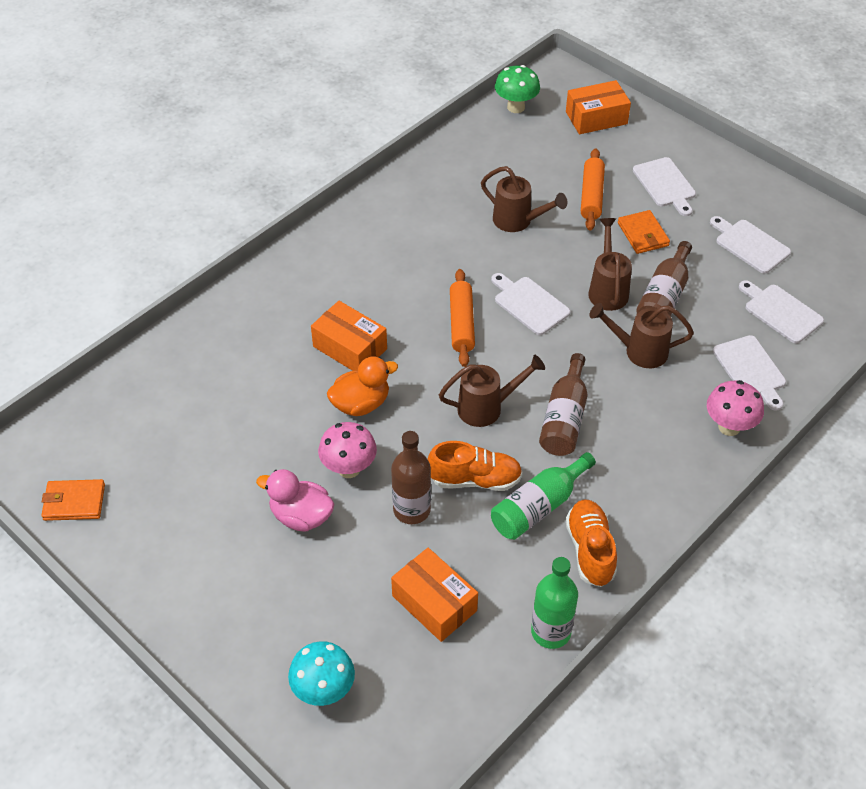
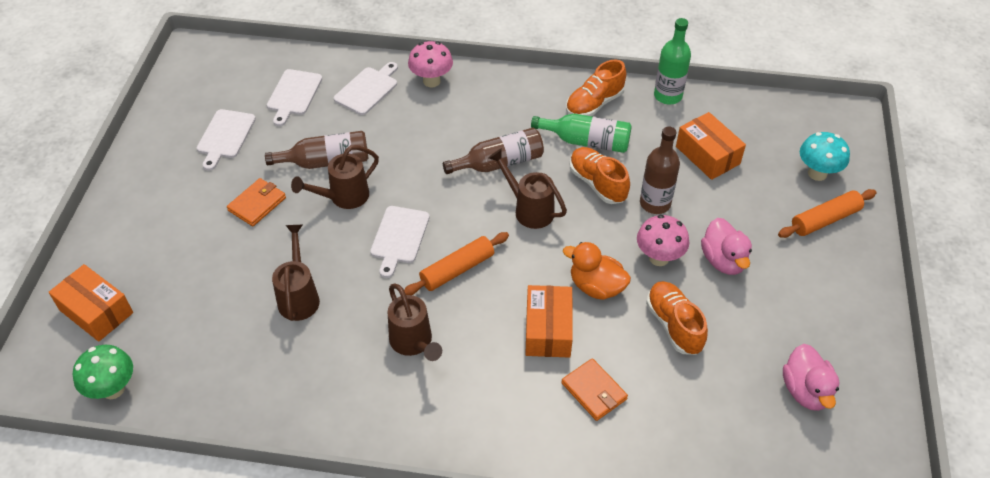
camera: 125 degrees left, 0 degrees up
(74, 502) = (867, 415): orange wallet -> orange wallet (594, 391)
(134, 477) = (805, 391): none -> pink duck
(275, 432) = (674, 325): none -> orange shoe
(434, 603) = (707, 155): orange box -> orange box turned 45 degrees counterclockwise
(591, 196) = (226, 260): orange rolling pin -> orange rolling pin (825, 220)
(639, 351) = (397, 152): brown watering can -> brown watering can (413, 343)
(665, 184) = (176, 217): white cutting board -> none

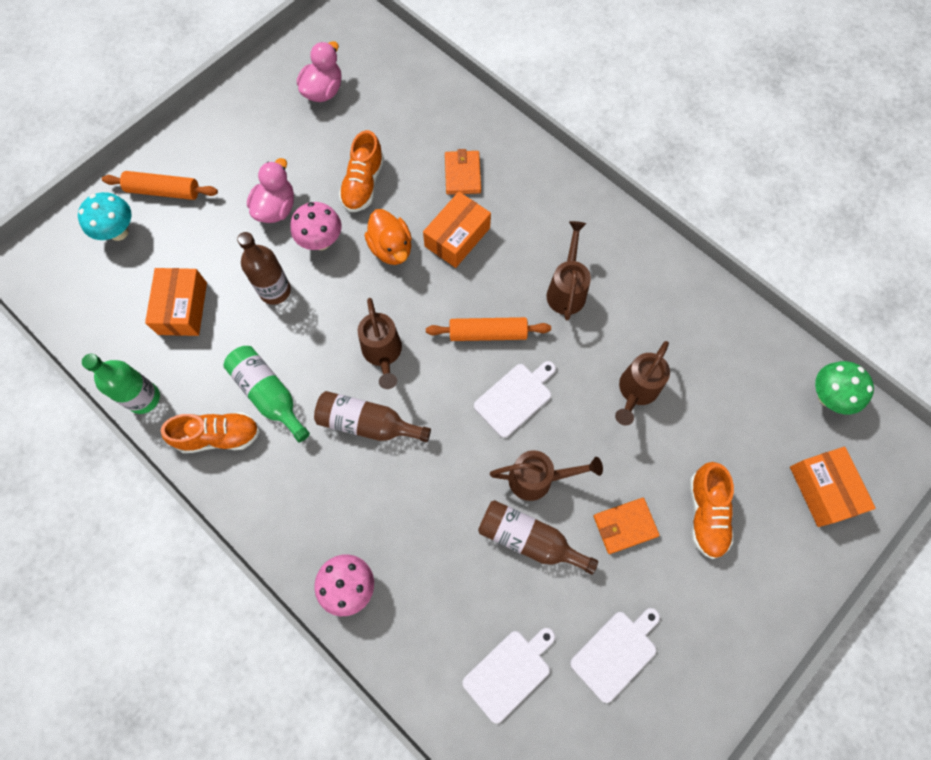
camera: 145 degrees left, 20 degrees up
(367, 89) = (424, 622): white cutting board -> none
(597, 183) = (302, 342): orange shoe -> orange shoe (706, 514)

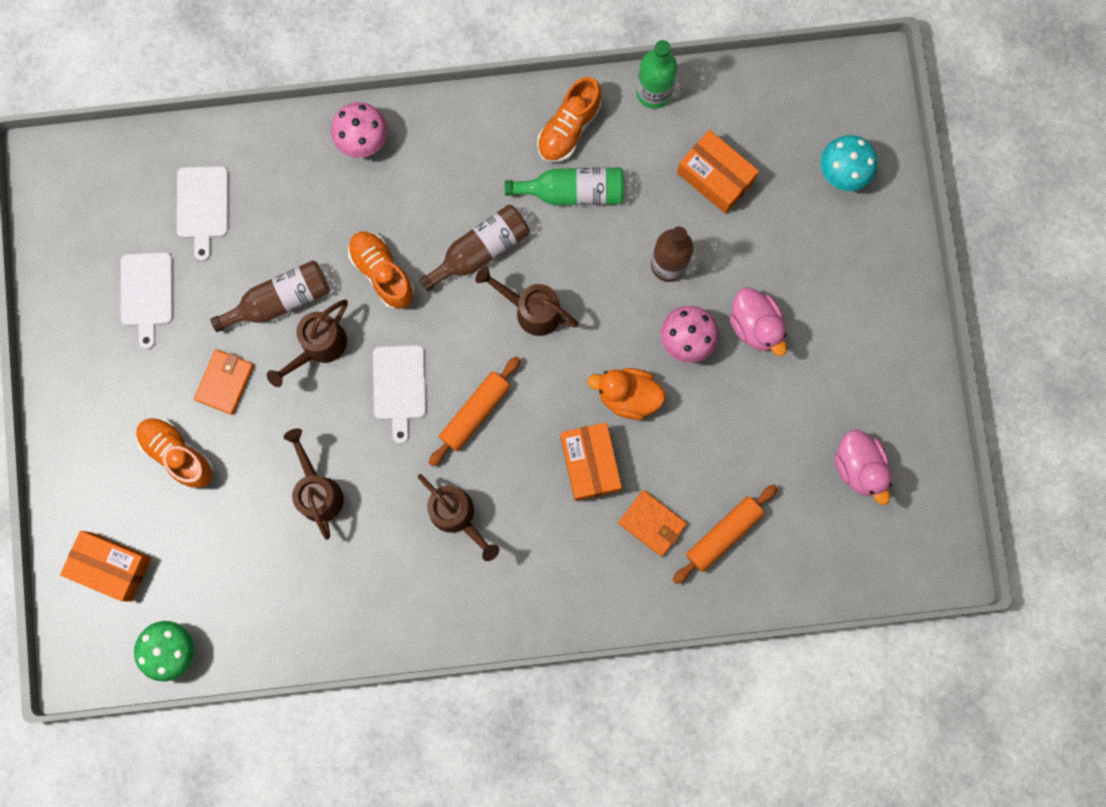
camera: 130 degrees right, 10 degrees up
(163, 191) = (857, 240): orange rolling pin -> orange rolling pin (723, 534)
(363, 184) = (717, 423): orange shoe -> orange shoe (382, 273)

